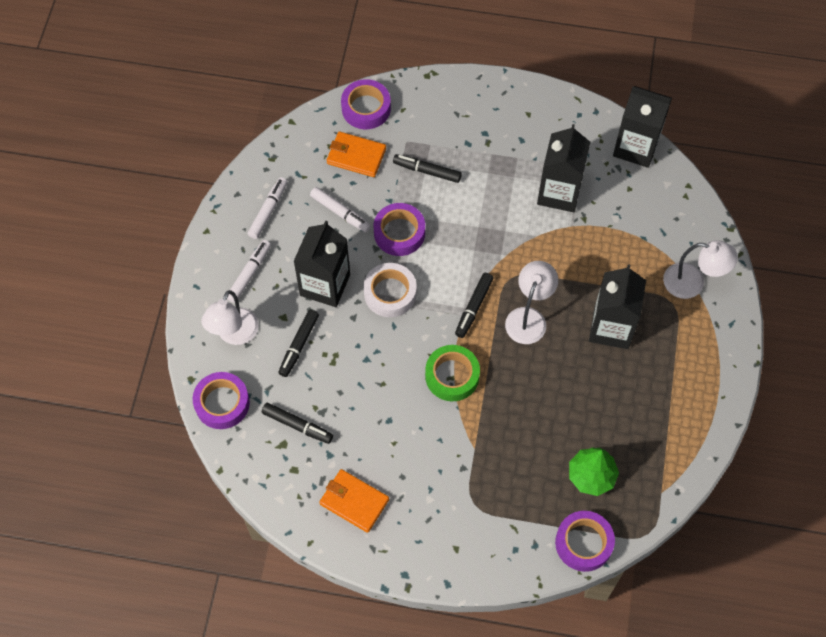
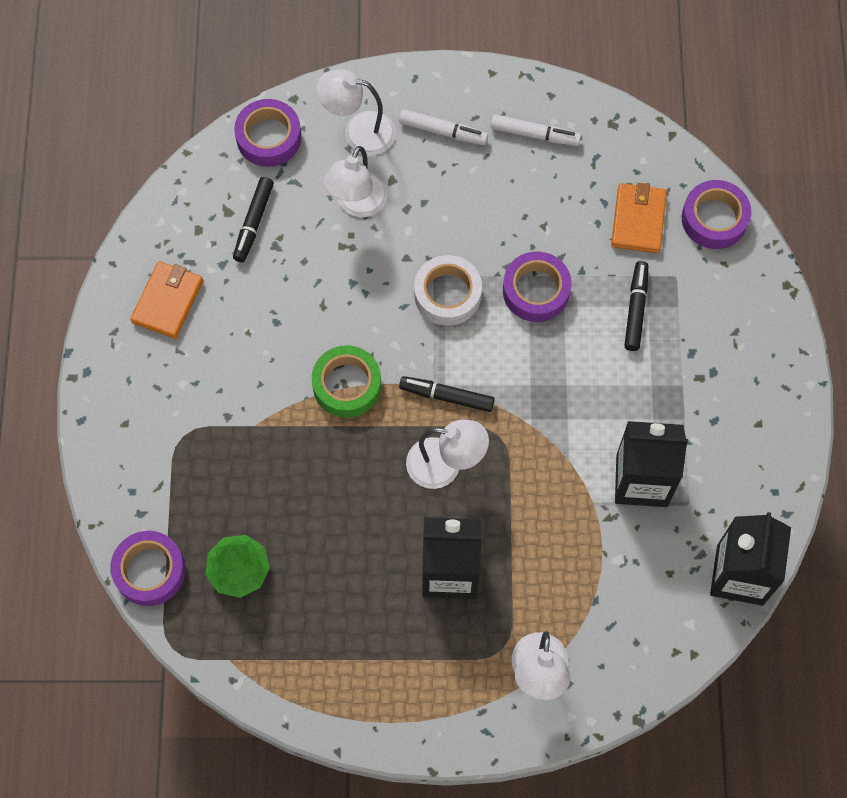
camera: 80 degrees right, 5 degrees up
(299, 345) = (357, 204): black marker -> white lamp
(325, 285) = (444, 218): black carton -> none
(340, 212) = (550, 216): white marker -> none

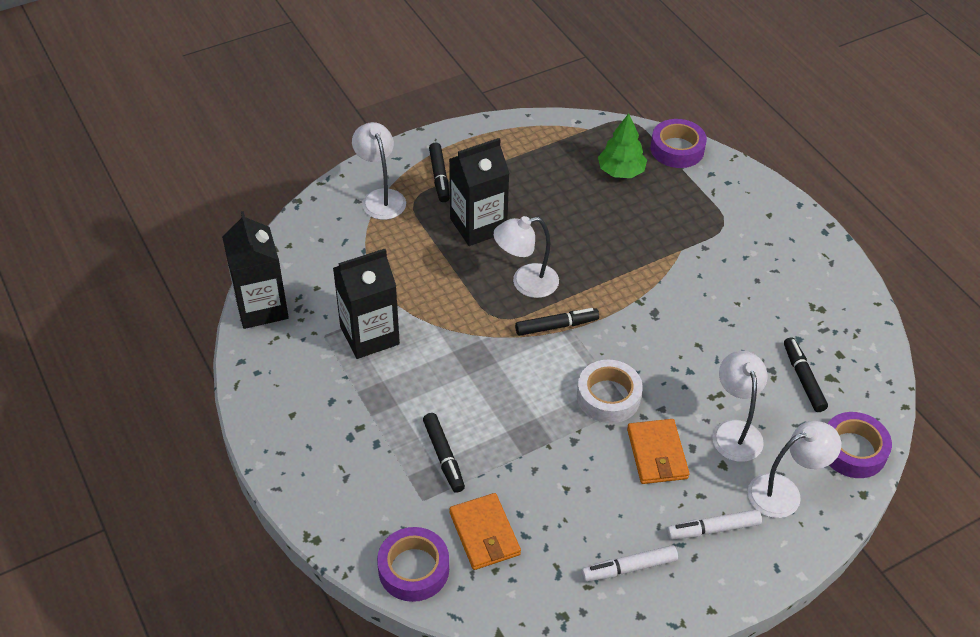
camera: 150 degrees right, 20 degrees down
(168, 301) = (813, 297): orange wallet -> orange wallet (657, 454)
(347, 385) = (636, 301): green tape -> none
(453, 672) = (439, 177): none -> black marker
(536, 290) = (538, 432): purple tape -> none

